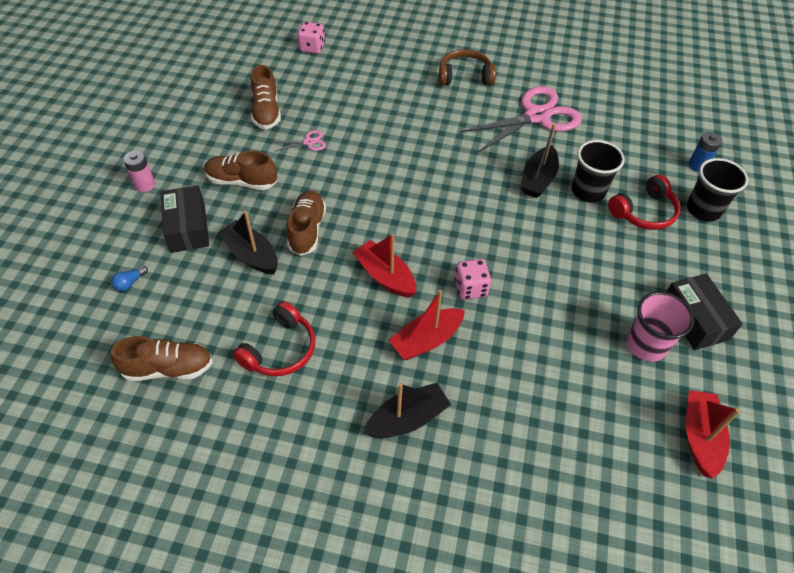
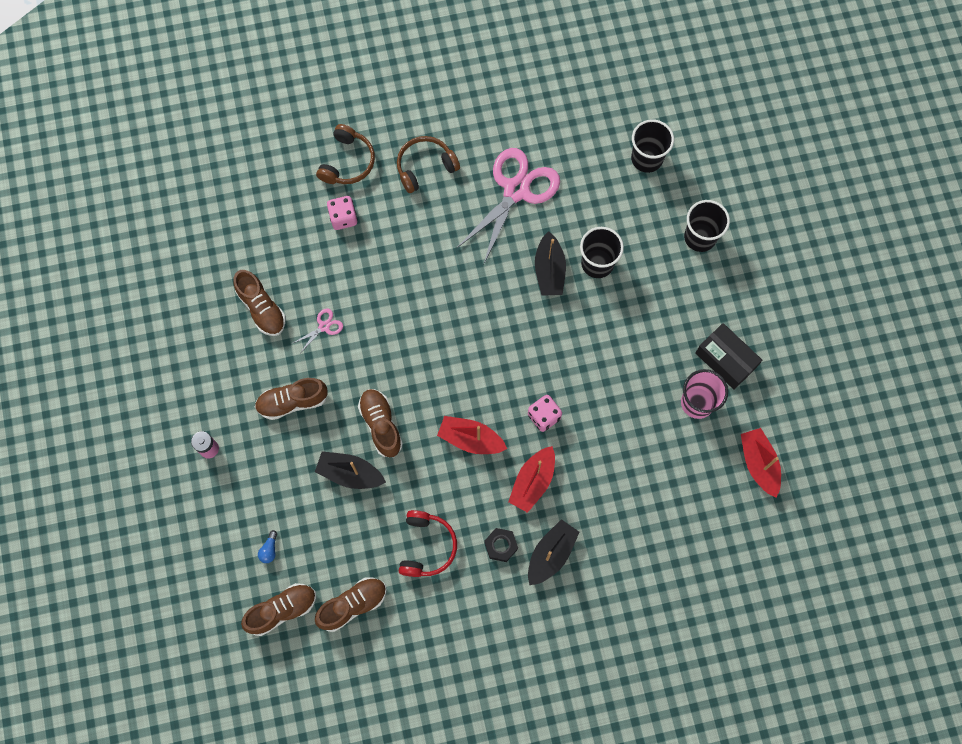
camera: 25 degrees left, 20 degrees up
(98, 340) = (282, 610): none -> brown shoe
(188, 228) = (279, 474): black box -> none
(312, 47) = (253, 198): pink dice -> pink dice (343, 218)
(357, 385) = (501, 546): none -> black nut
(402, 52) = (347, 162): none -> brown headphones
(644, 212) = (652, 264): red headphones -> none
(671, 137) = (647, 158): none -> black cup
(697, 165) = (680, 185): blue battery -> none

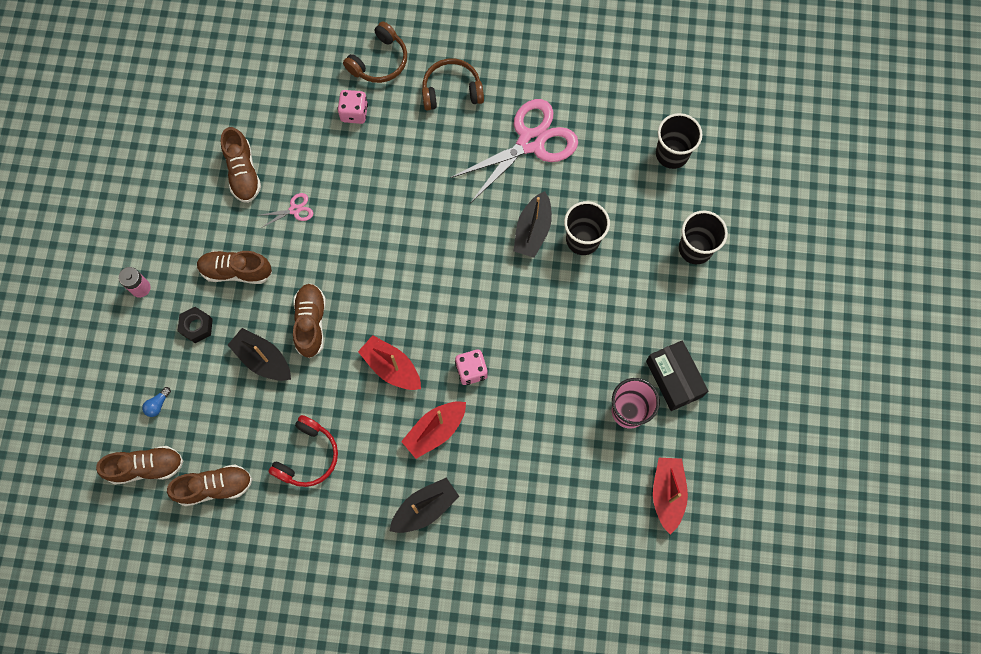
camera: 20 degrees right, 0 degrees up
(501, 546) = (379, 482): black nut -> black nut (197, 326)

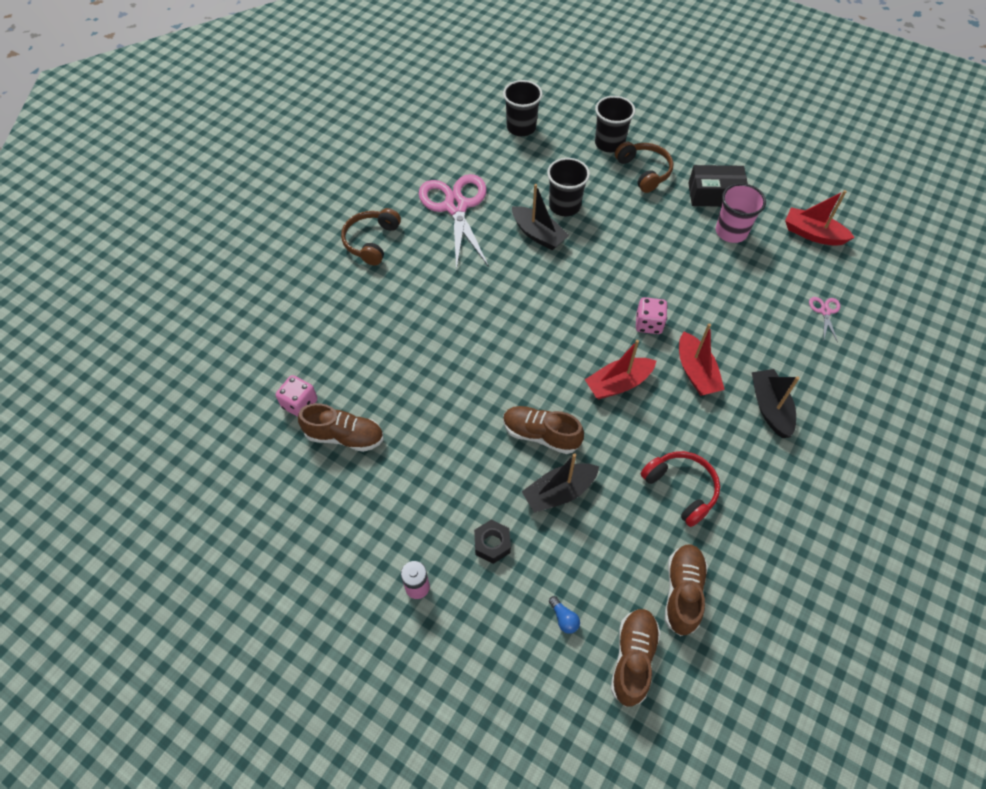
camera: 65 degrees left, 15 degrees down
(236, 271) = (449, 482): brown shoe -> none
(294, 210) = (413, 405): pink scissors -> pink scissors (825, 311)
(354, 113) = (343, 320): pink dice -> pink dice (300, 404)
(379, 61) = (305, 282): brown headphones -> brown headphones (644, 171)

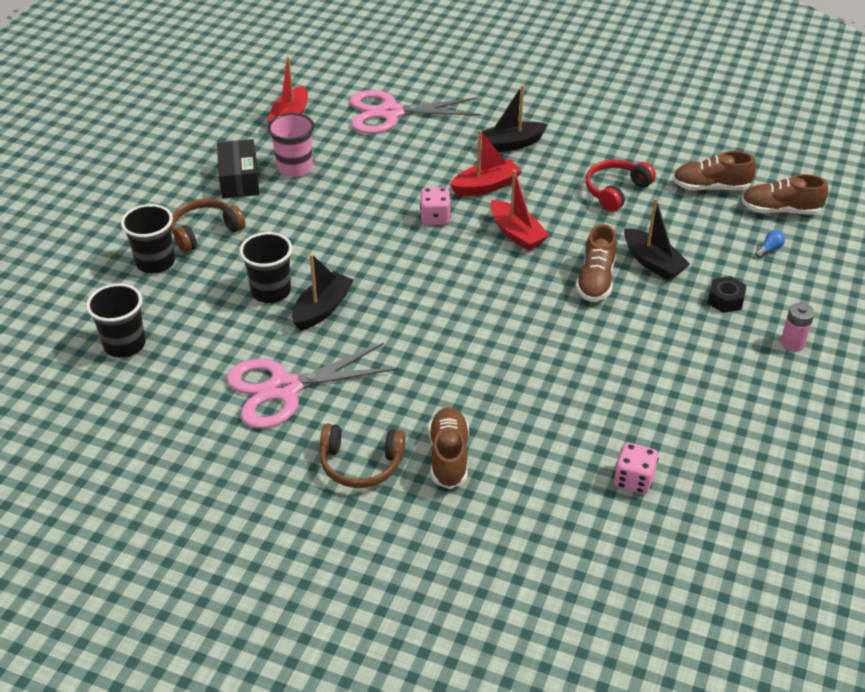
camera: 100 degrees left, 15 degrees down
(344, 436) = (659, 430): brown shoe -> brown shoe (448, 457)
(825, 311) = (390, 113): pink scissors -> pink scissors, size x2.44

